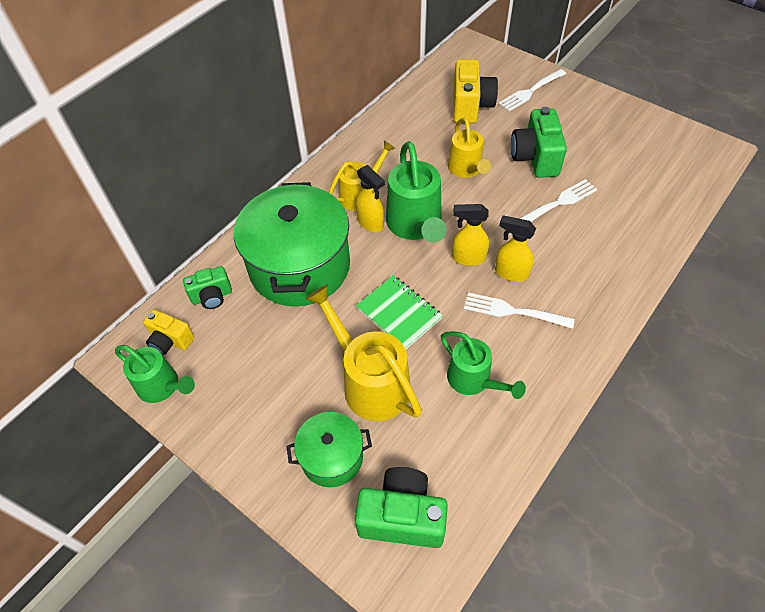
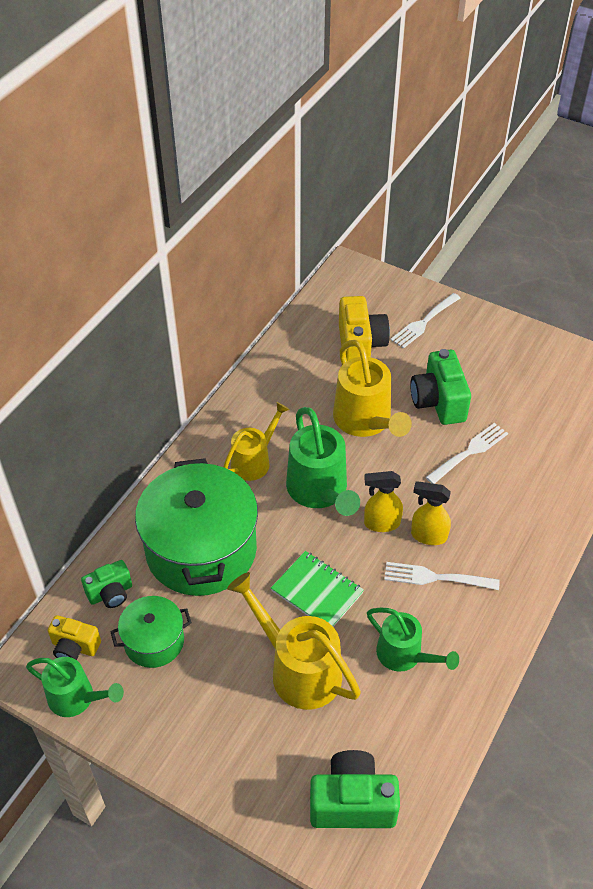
camera: 10 degrees left, 5 degrees down
(332, 457) = (271, 752): green pot -> green pot (154, 641)
(371, 223) = (271, 493): yellow spray bottle -> none
(466, 170) = (366, 422): yellow watering can -> yellow watering can, size x1.54

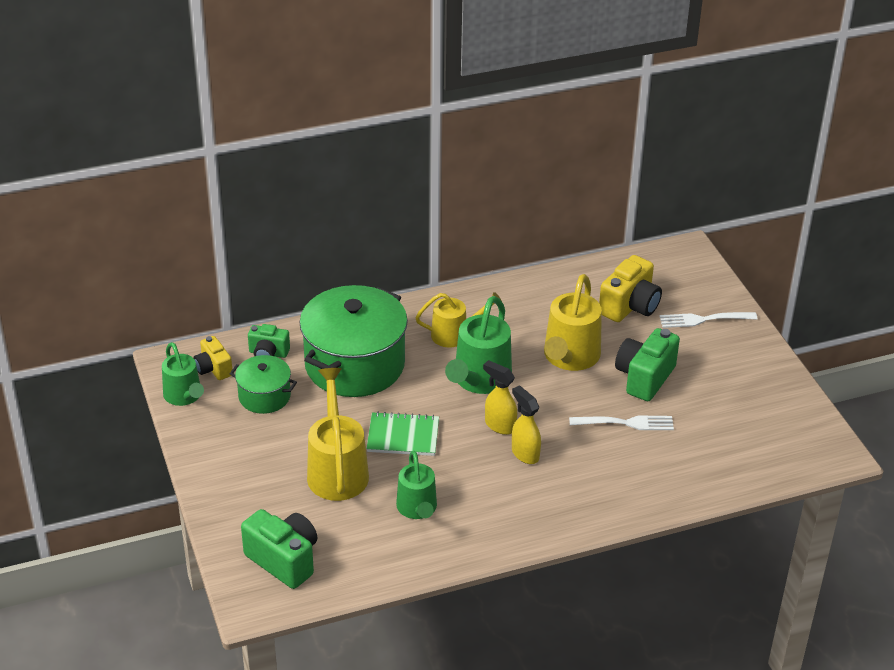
camera: 40 degrees right, 10 degrees down
(317, 592) = (403, 436): green notebook -> green notebook turned 75 degrees counterclockwise
(436, 577) = (498, 481): white fork -> none

